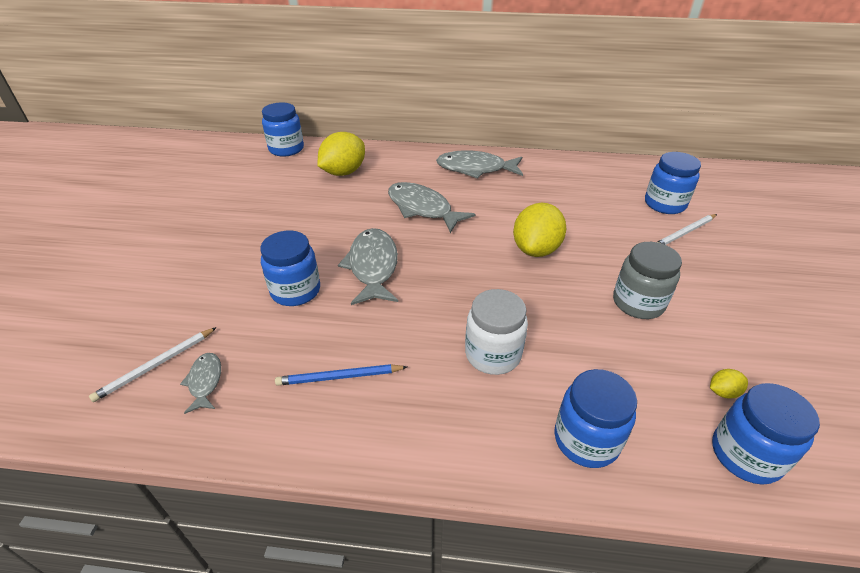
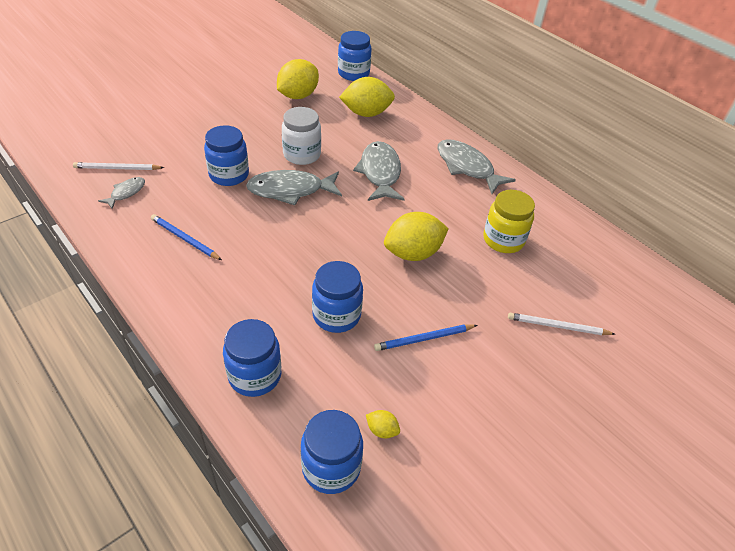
camera: 40 degrees right, 5 degrees up
(261, 190) = (298, 96): none -> yellow lemon
(373, 267) = (290, 190): grey fish -> grey fish turned 135 degrees counterclockwise
(493, 354) = (278, 292): white jar -> white jar (302, 155)
(572, 201) = (503, 240): none -> yellow jar
(638, 303) = (424, 339): grey jar -> blue pencil
(664, 204) = (583, 295): blue jar -> blue jar (336, 315)

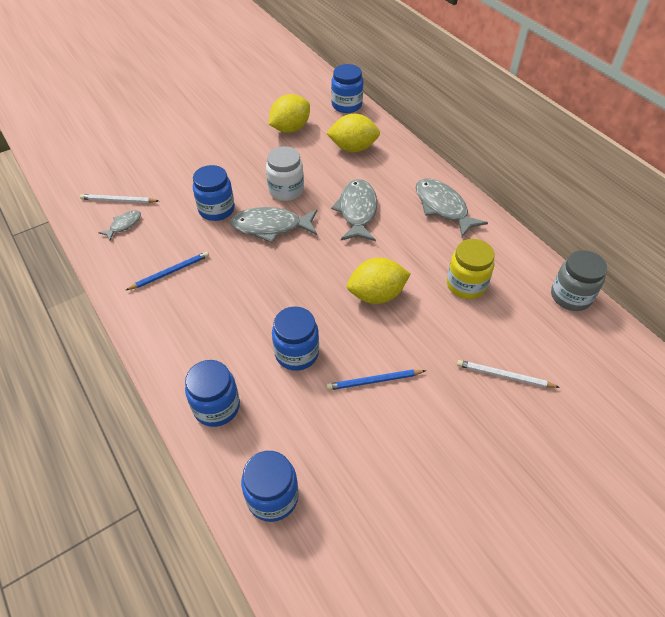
camera: 10 degrees right, 5 degrees up
(184, 239) = (170, 272): blue pencil -> blue pencil turned 105 degrees clockwise
(382, 430) = (322, 466): yellow lemon -> none
(609, 247) = (570, 296): none -> grey jar

